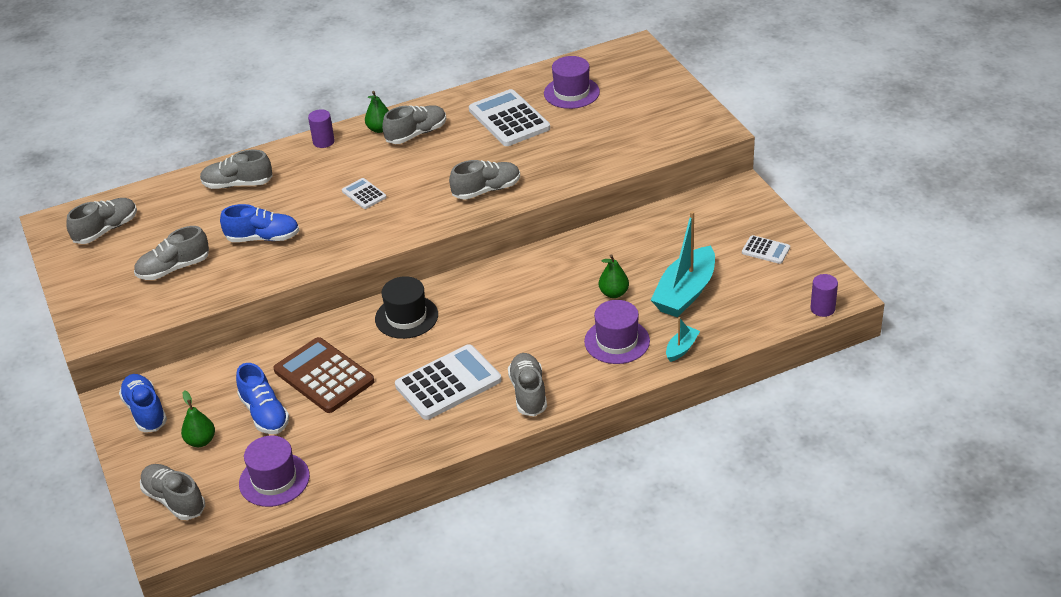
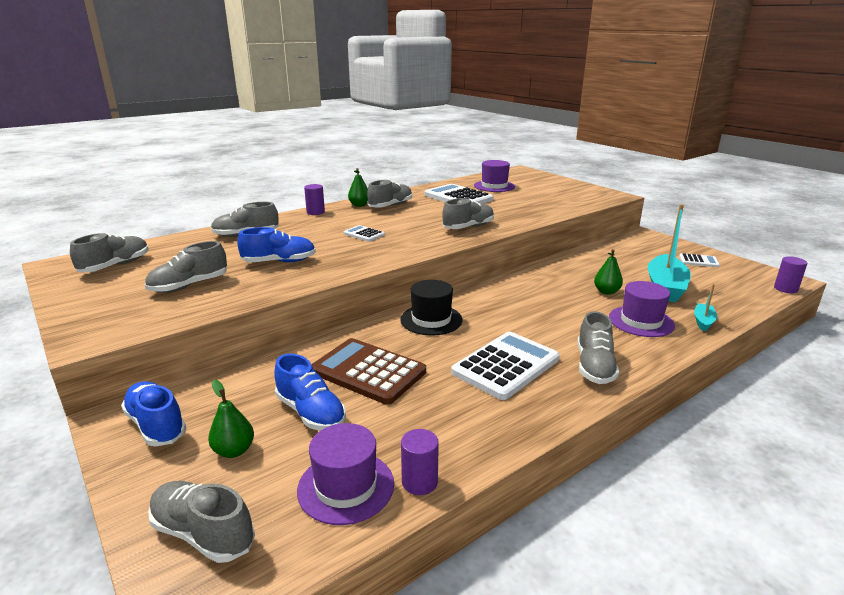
camera: 15 degrees left, 15 degrees down
(327, 483) = (419, 482): none -> purple cylinder
(528, 393) = (594, 366): grey shoe -> grey shoe turned 150 degrees counterclockwise

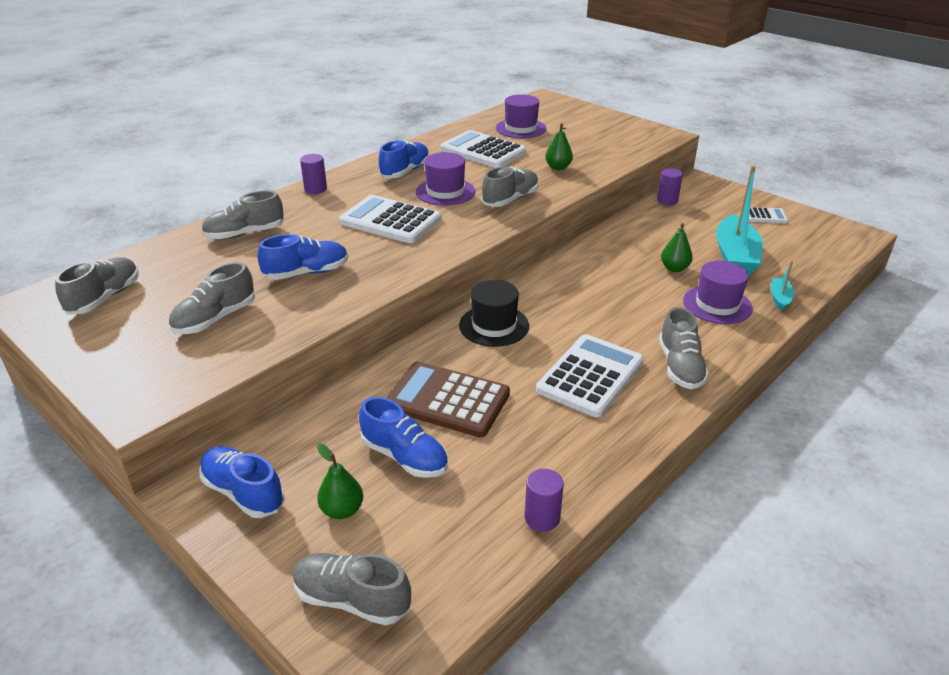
camera: 10 degrees left, 10 degrees up
(346, 486) = (472, 532): purple hat -> purple hat (445, 192)
(359, 205) = (366, 173): green pear -> green pear (558, 167)
(364, 234) = (390, 221): white calculator -> white calculator, size x2.01
(390, 206) = (405, 171): grey shoe -> blue shoe
(785, 289) = (857, 247): purple cylinder -> purple cylinder (667, 200)

